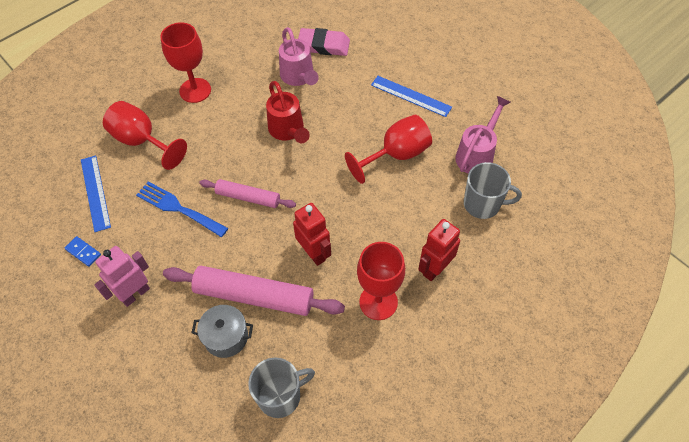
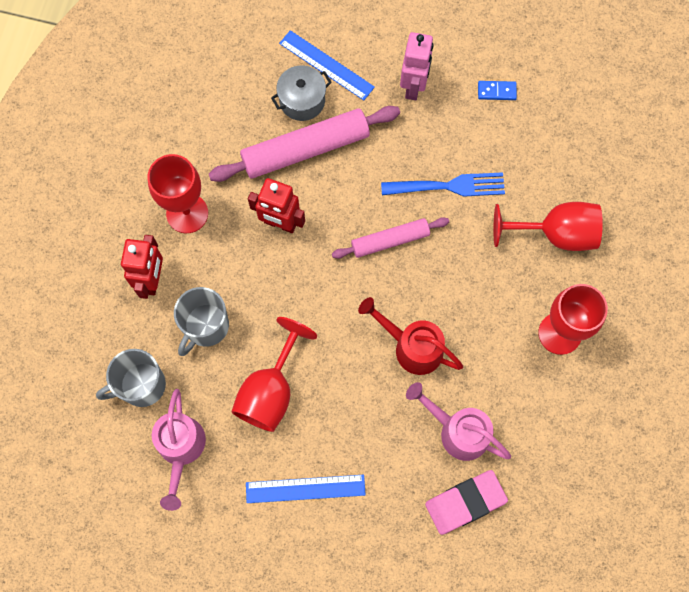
camera: 145 degrees right, 15 degrees up
(95, 192) = (545, 151): blue ruler -> blue ruler (326, 65)
(280, 396) = (219, 84): grey mug -> grey mug (206, 326)

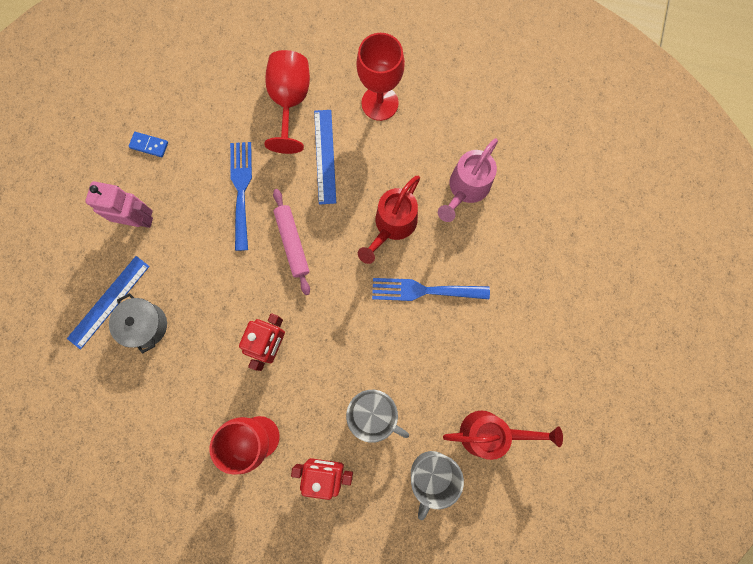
camera: 90 degrees left, 5 degrees up
(141, 385) = (431, 474): grey mug -> grey mug turned 45 degrees clockwise
(181, 449) = (490, 433): pink watering can -> red watering can
(270, 391) = (434, 351): red goblet -> none
(305, 149) = (197, 321): pink rolling pin -> none
(305, 488) = (520, 318): blue ruler -> blue ruler (325, 156)
(337, 381) = (424, 290): none -> blue fork
(465, 502) = (526, 184): pink eraser -> none
(496, 91) = (149, 145): blue domino -> blue domino turned 75 degrees counterclockwise

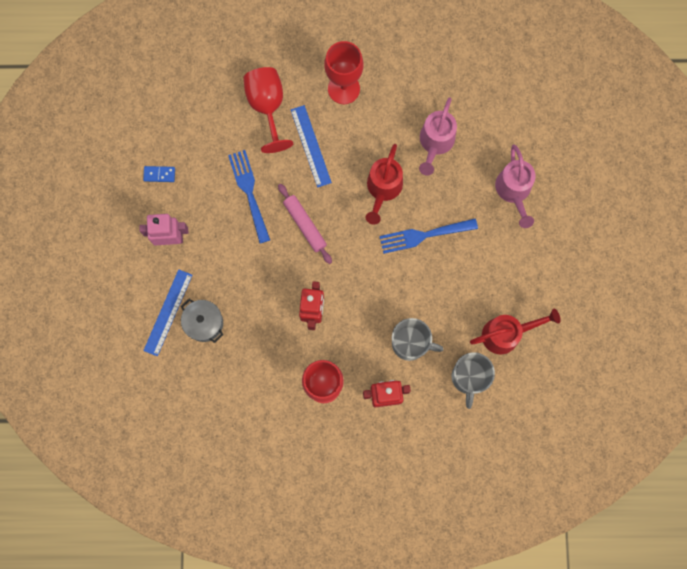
camera: 15 degrees left, 0 degrees up
(542, 267) = (513, 191): none -> pink watering can

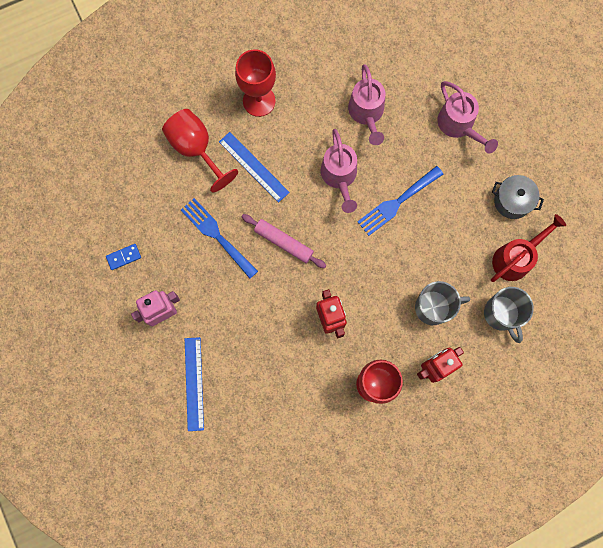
camera: 25 degrees left, 0 degrees up
(204, 323) = (233, 377): grey pot -> grey pot (512, 201)
(383, 189) = (339, 177): red watering can -> pink watering can

